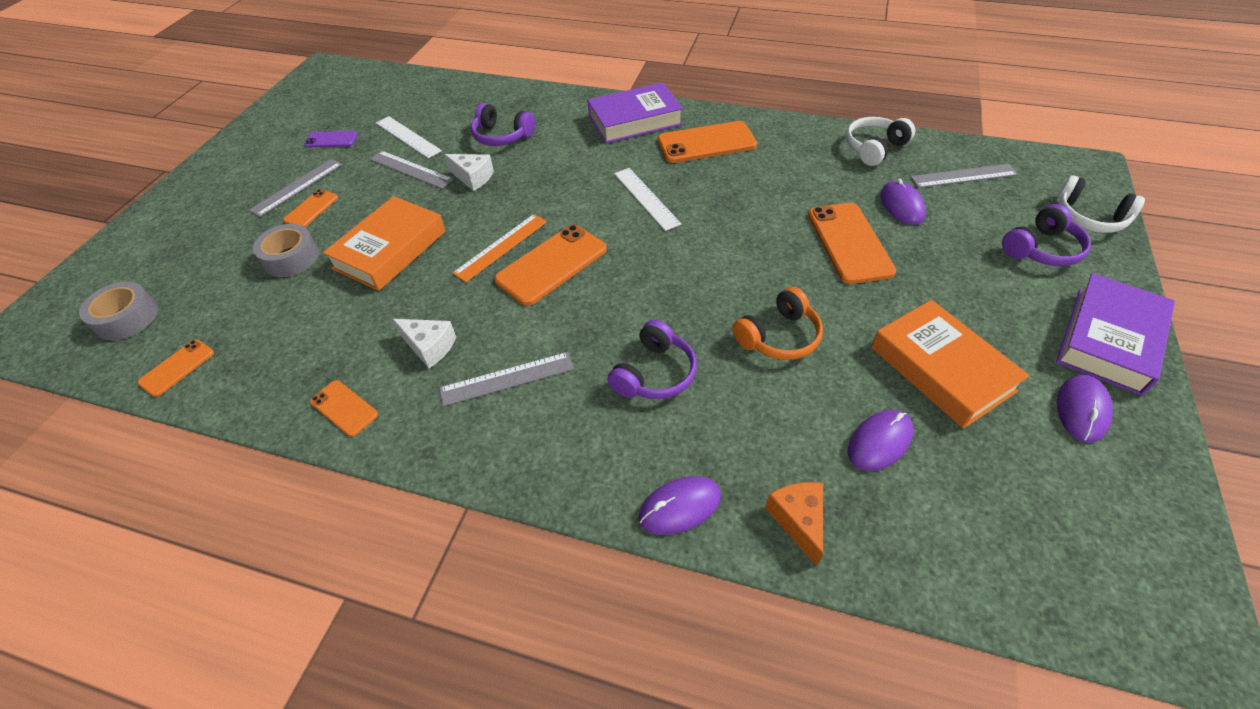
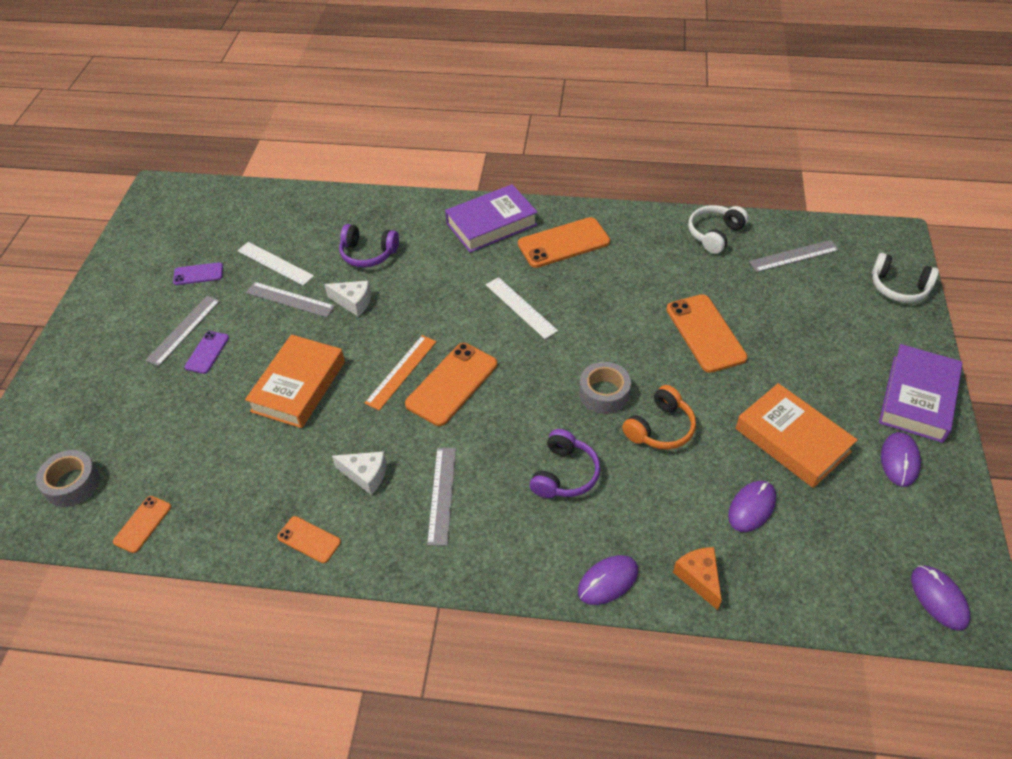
camera: 10 degrees left, 0 degrees up
(291, 258) = (207, 405): grey tape -> grey tape (604, 393)
(311, 209) = (207, 352): orange phone -> purple phone
(507, 378) = (442, 495): grey ruler -> grey ruler turned 60 degrees counterclockwise
(901, 205) = (745, 291): purple mouse -> purple mouse (939, 598)
(1041, 249) = (862, 322): purple headphones -> none

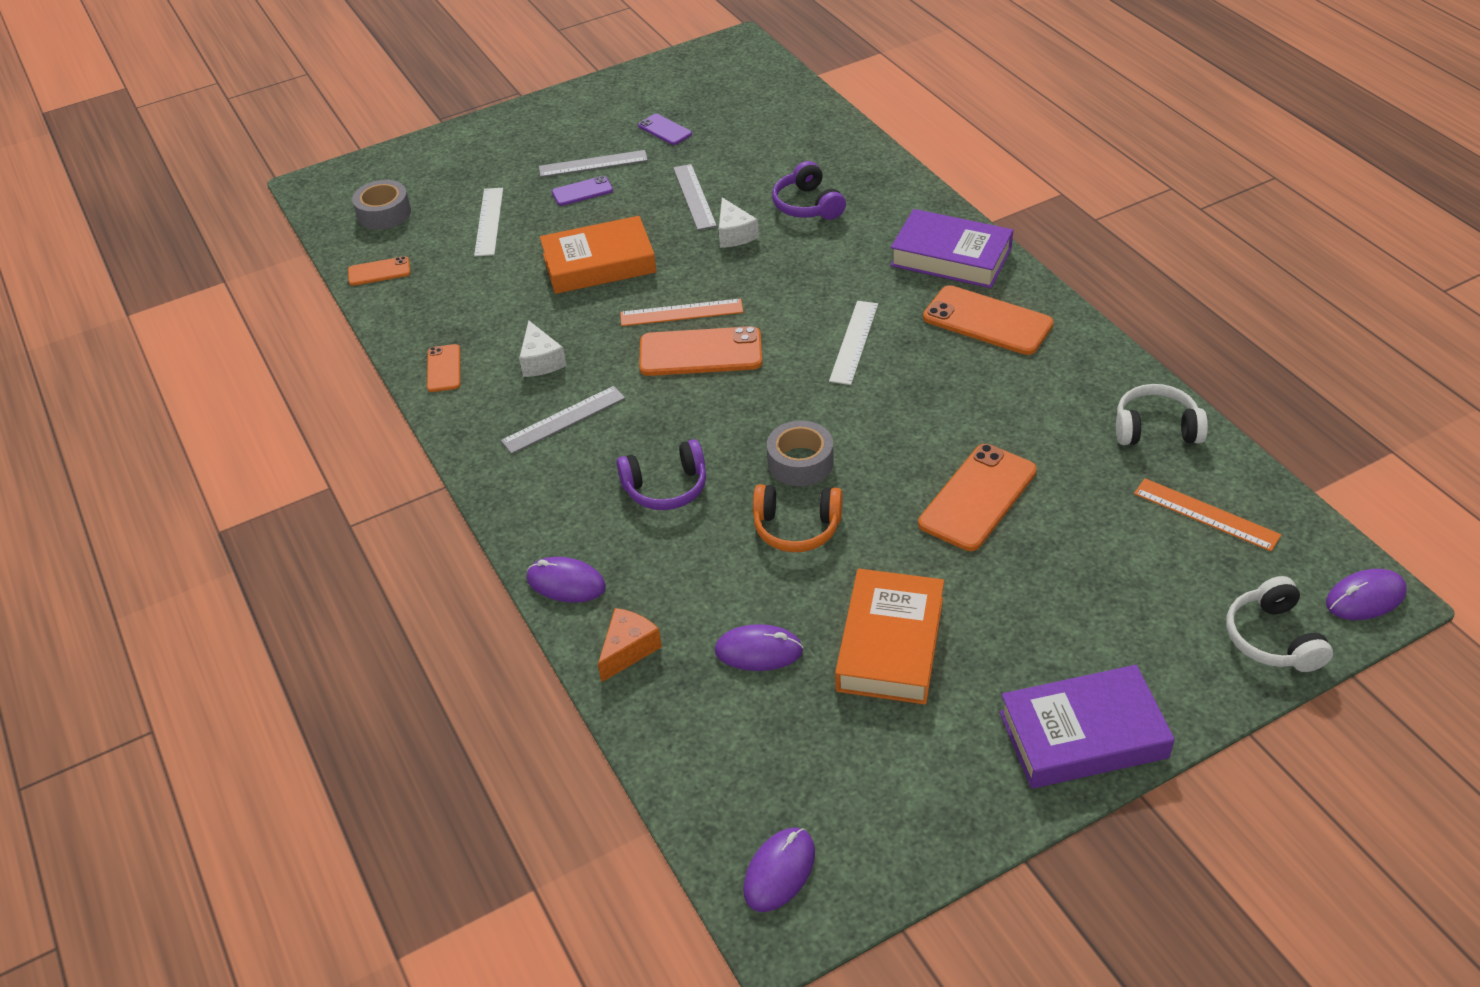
camera: 55 degrees right, 5 degrees down
(275, 263) = (728, 161): white ruler -> white ruler (489, 221)
(794, 256) = (1206, 514): grey ruler -> orange ruler
(899, 460) = (957, 756): purple mouse -> purple mouse (1365, 598)

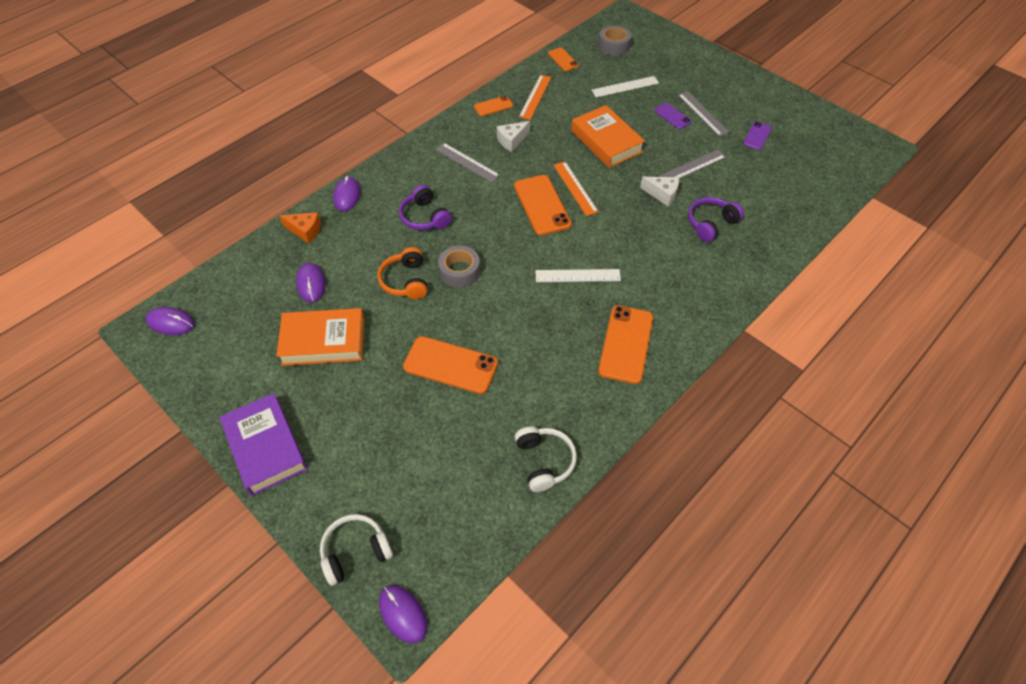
camera: 70 degrees right, 10 degrees up
(734, 234) = (662, 194): white cheese -> white cheese turned 120 degrees counterclockwise
(951, 257) = (688, 312): purple book -> none
(1206, 514) = (464, 501): orange ruler -> orange ruler (535, 97)

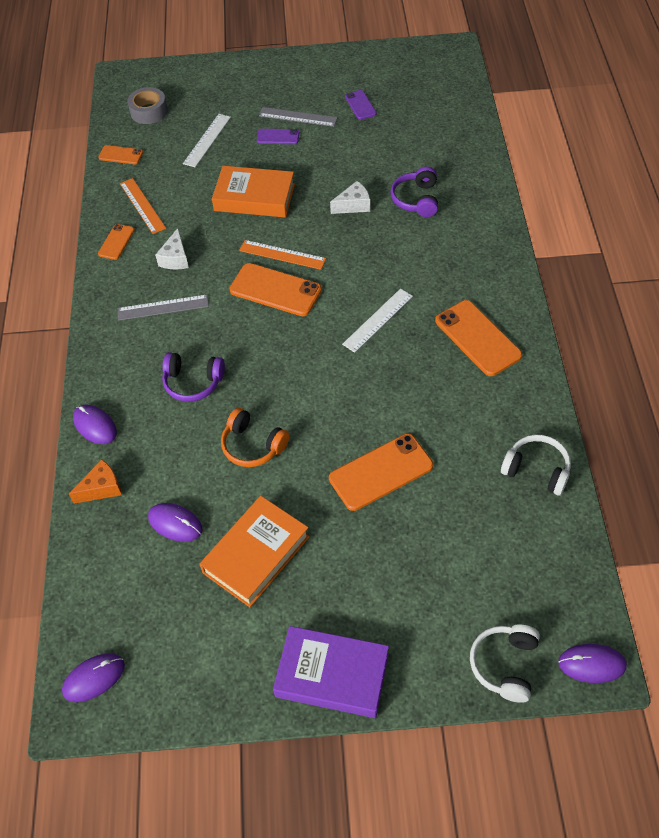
camera: 45 degrees left, 0 degrees up
(459, 271) = (285, 398): grey tape -> none
(692, 167) = (346, 166): grey ruler -> none

